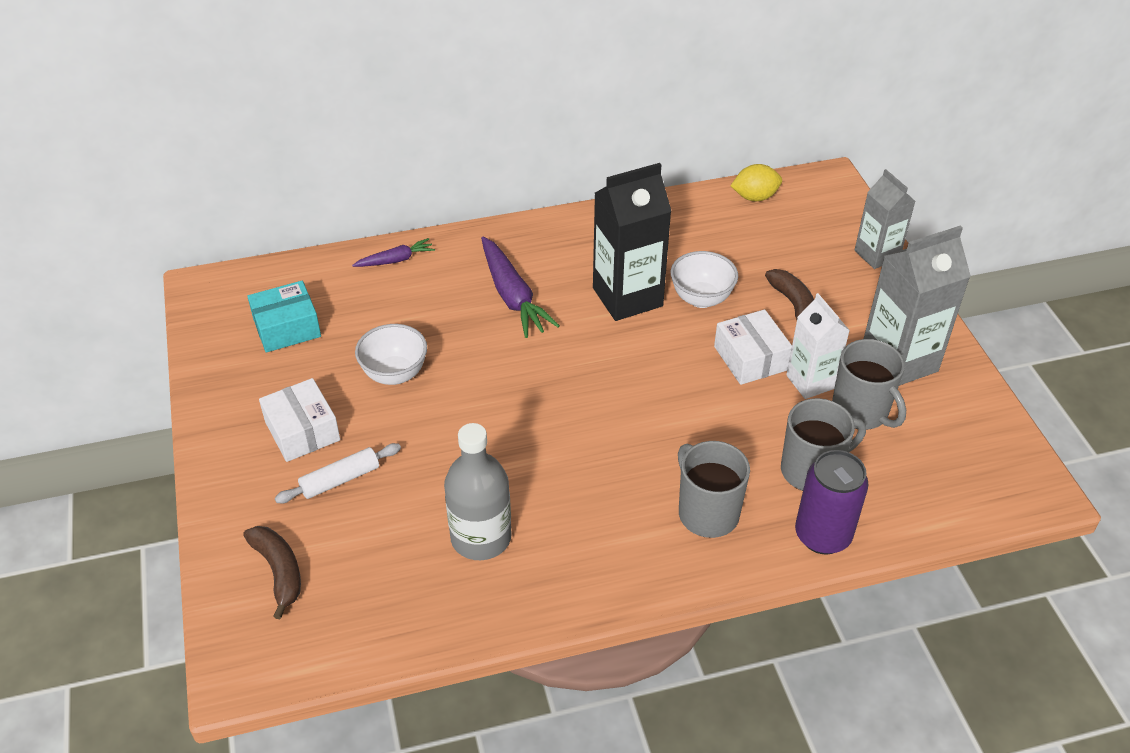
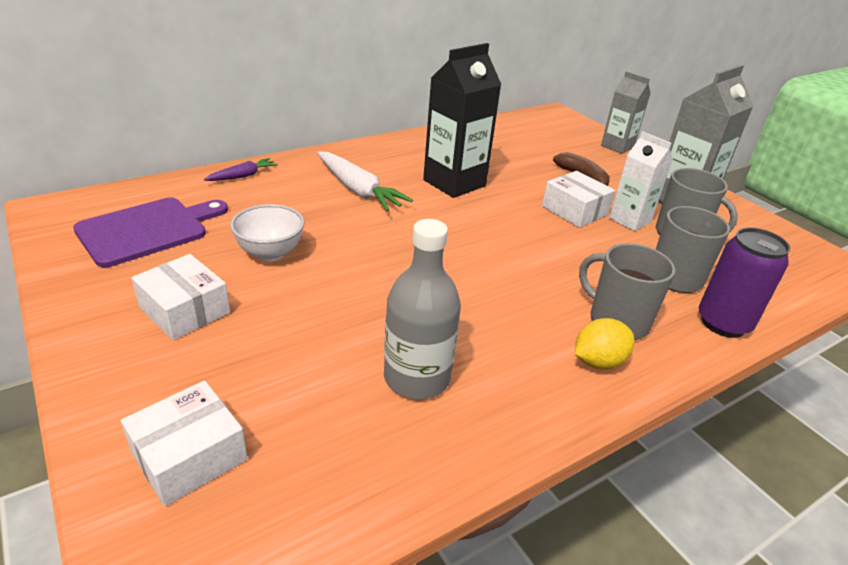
camera: 20 degrees left, 10 degrees down
(279, 571) = (189, 456): brown banana -> white box
(287, 327) = (147, 230): turquoise box -> purple cutting board
(340, 480) = (241, 348): white rolling pin -> none
(512, 296) = (358, 190): purple carrot -> white carrot
(701, 298) = (512, 179): white bowl -> none
(754, 197) = (512, 123): yellow lemon -> yellow lemon (598, 362)

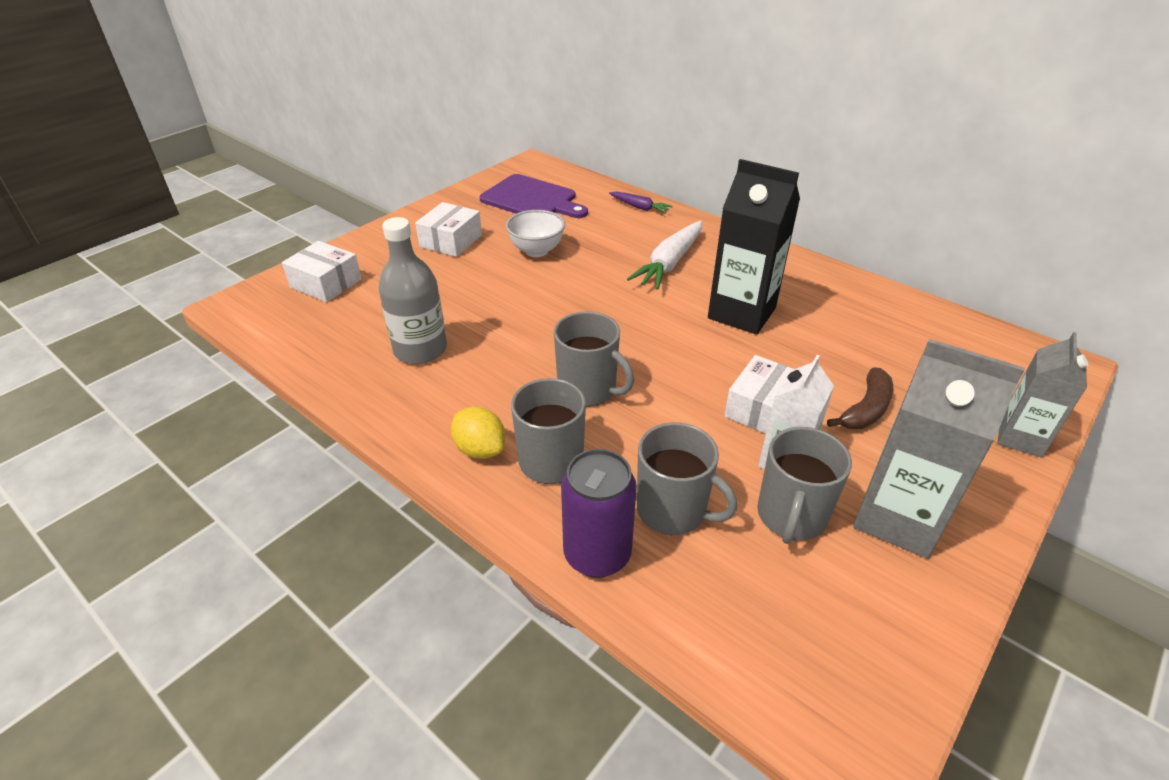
camera: 75 degrees right, 5 degrees up
(528, 279) = (588, 389): none -> grey mug

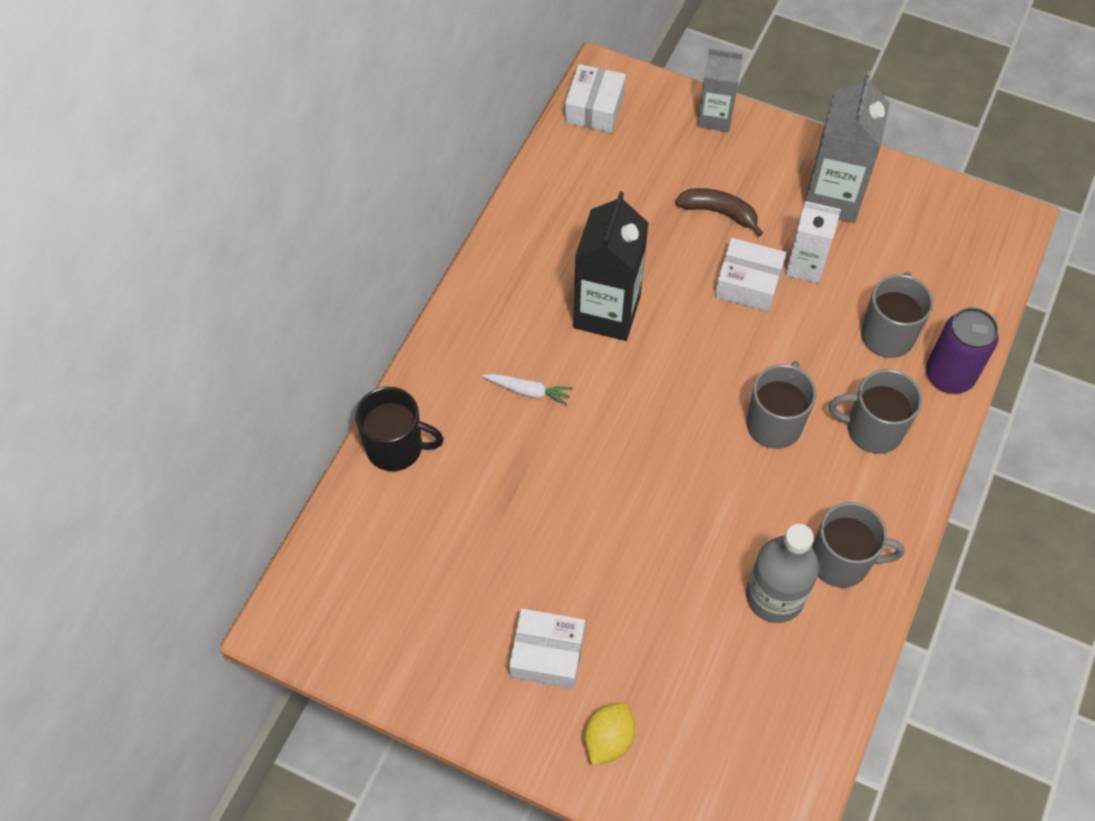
camera: 105 degrees left, 20 degrees up
(326, 283) = (691, 766): white box -> white box (594, 108)
(480, 449) = (885, 488): yellow lemon -> yellow lemon (608, 739)
(531, 199) = (404, 589): purple cutting board -> none
(536, 251) = (542, 541): white bowl -> none
(639, 207) = (396, 447): purple carrot -> black mug
(669, 263) = (528, 391): white carrot -> white carrot, size x0.56
(791, 516) = (860, 259): grey mug -> grey mug (842, 561)

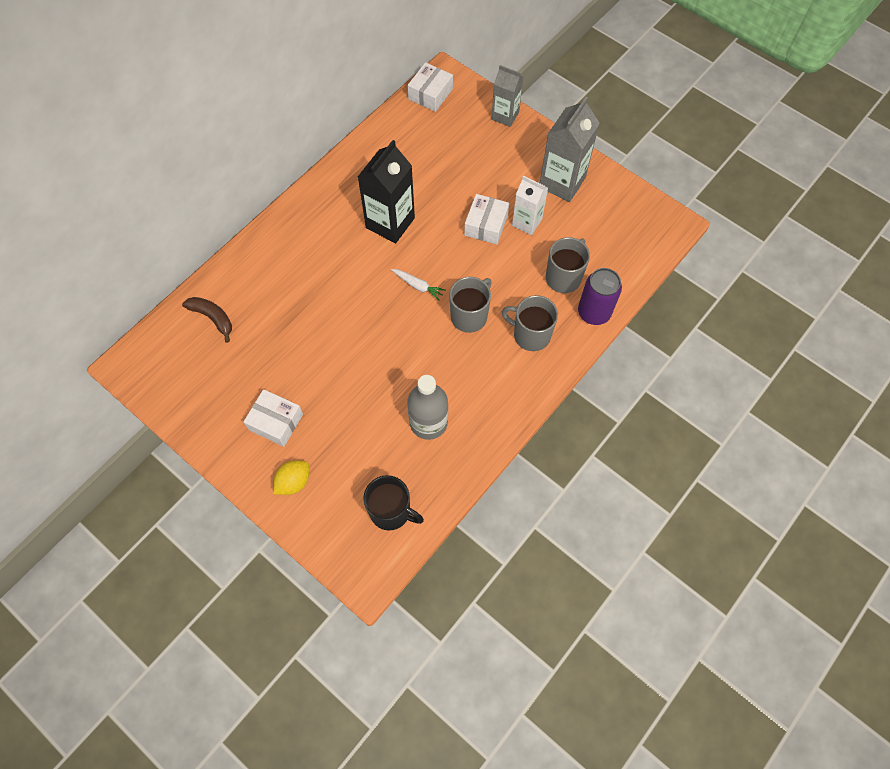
camera: 15 degrees right, 5 degrees up
(396, 447) = (231, 275): black mug -> black mug (391, 511)
(528, 391) = (323, 260): white carrot -> white carrot (418, 286)
(719, 213) = (485, 176): brown banana -> brown banana (213, 318)
(748, 283) = (486, 225): white box -> white box turned 75 degrees clockwise
(842, 561) = (479, 411): grey mug -> none

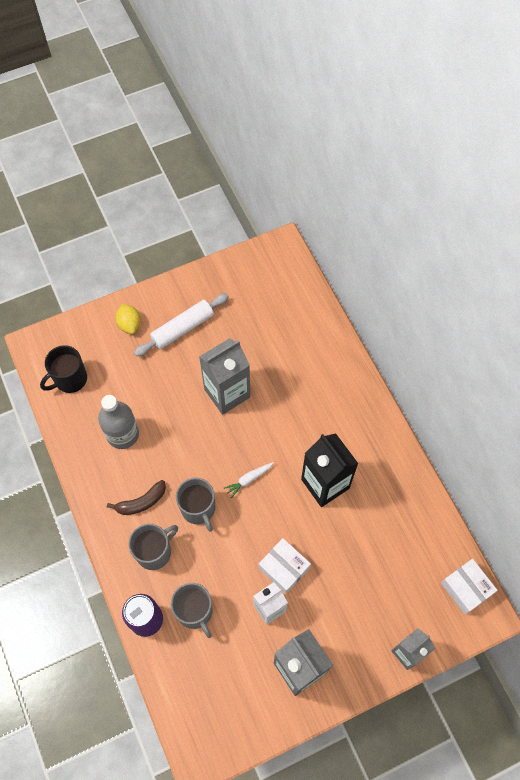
camera: 115 degrees right, 0 degrees up
(213, 318) = (295, 314): brown banana -> brown banana (141, 502)
(276, 422) = (182, 328): white box -> white rolling pin
(335, 344) = (227, 393): none -> grey carton

